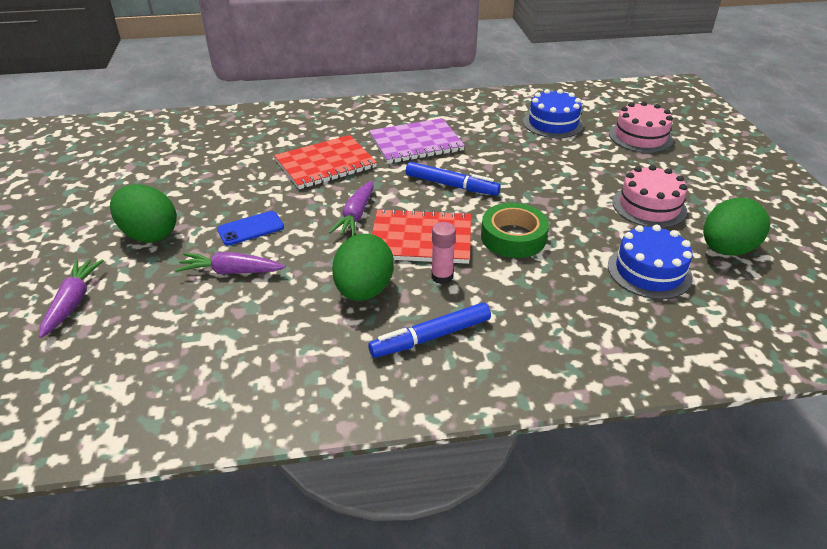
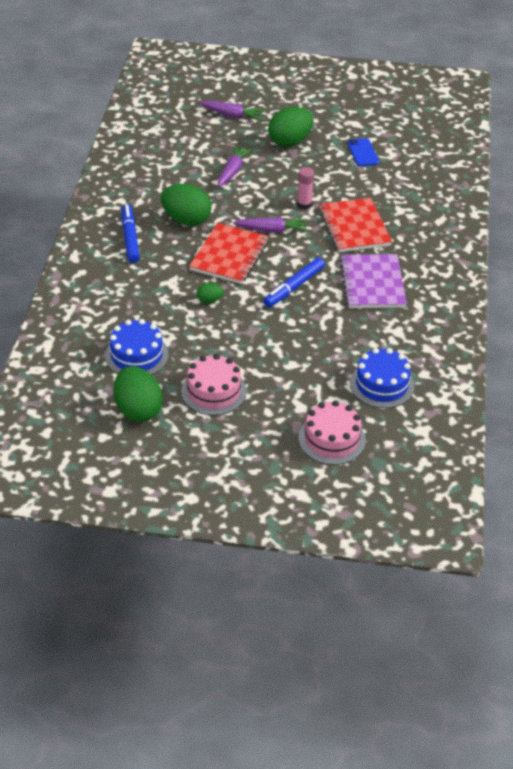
camera: 105 degrees right, 5 degrees up
(250, 228) = (278, 182): blue phone -> blue phone (363, 152)
(356, 216) = (272, 230): purple carrot -> purple carrot turned 150 degrees clockwise
(442, 277) = (183, 255): pink glue stick -> pink glue stick (304, 204)
(513, 237) = (209, 300): green tape -> green egg

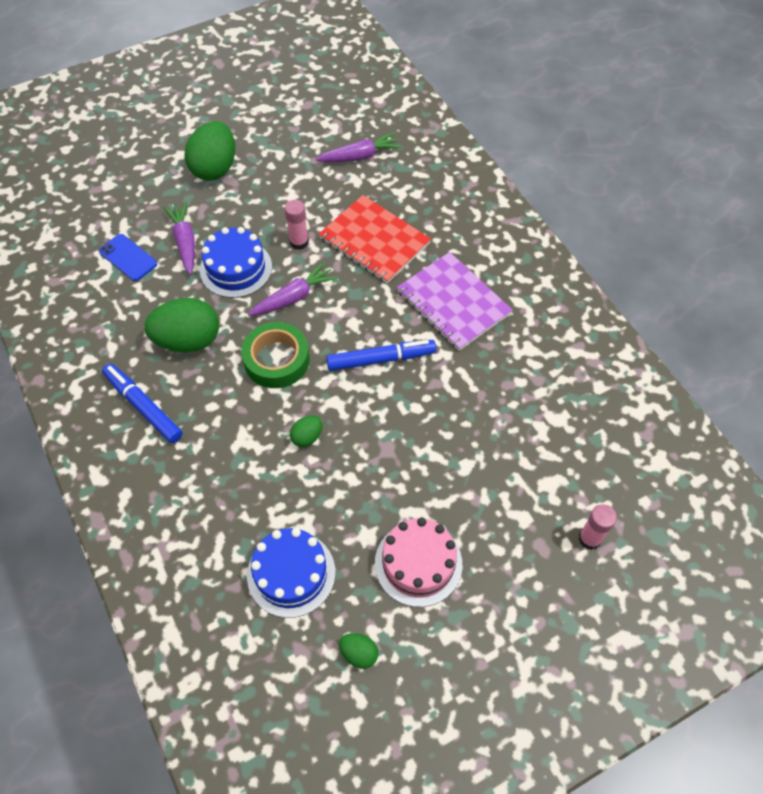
camera: 35 degrees left, 15 degrees up
(138, 410) = (359, 653): green egg -> green egg, size x0.48
(229, 255) = (276, 360): red notebook -> green tape
(232, 115) = (122, 167): purple carrot -> purple carrot (360, 156)
(294, 287) = (381, 359): blue marker -> blue marker turned 105 degrees counterclockwise
(331, 439) = (589, 538): pink cake -> pink glue stick
(363, 152) = (302, 141): blue phone -> blue phone (128, 258)
(382, 384) = (574, 429): blue cake -> blue cake (236, 268)

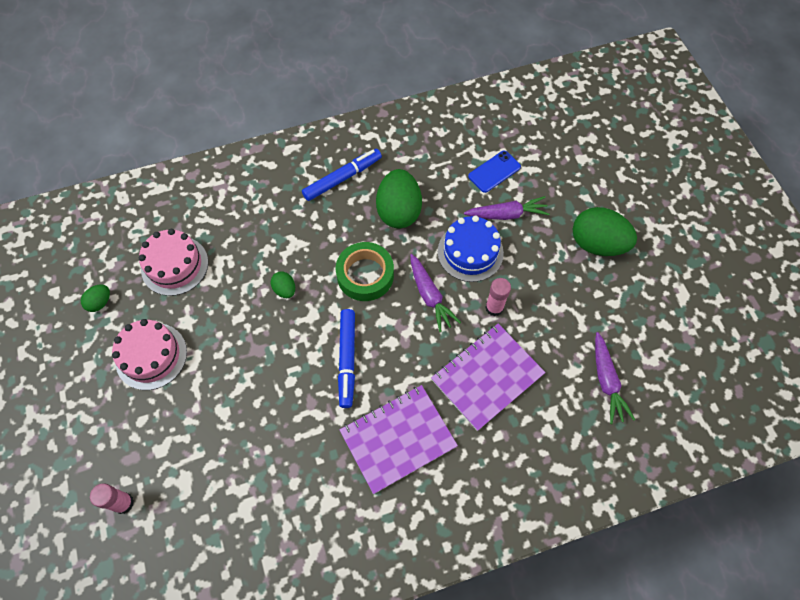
camera: 100 degrees right, 5 degrees up
(291, 573) = (174, 265): blue cake -> pink cake
(374, 241) = (487, 377): red notebook -> purple notebook

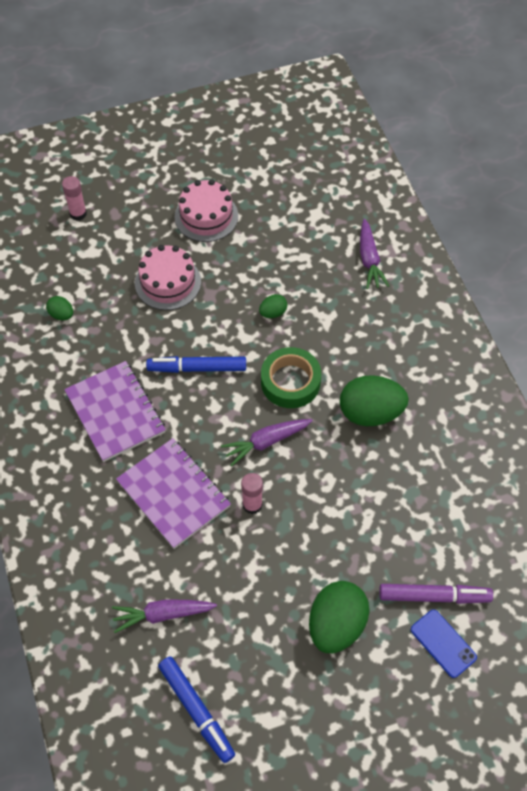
camera: 90 degrees right, 5 degrees down
(100, 302) = (259, 173): green egg -> green egg (62, 315)
(174, 265) = (298, 223): pink cake -> pink cake (168, 282)
(342, 178) = (410, 358): blue marker -> blue marker (196, 710)
(470, 252) = (321, 483): blue cake -> none
(494, 172) = (432, 514): blue phone -> blue phone (443, 643)
(507, 214) = (373, 525): purple carrot -> purple carrot (369, 260)
(564, 175) = (434, 596): none -> purple marker

